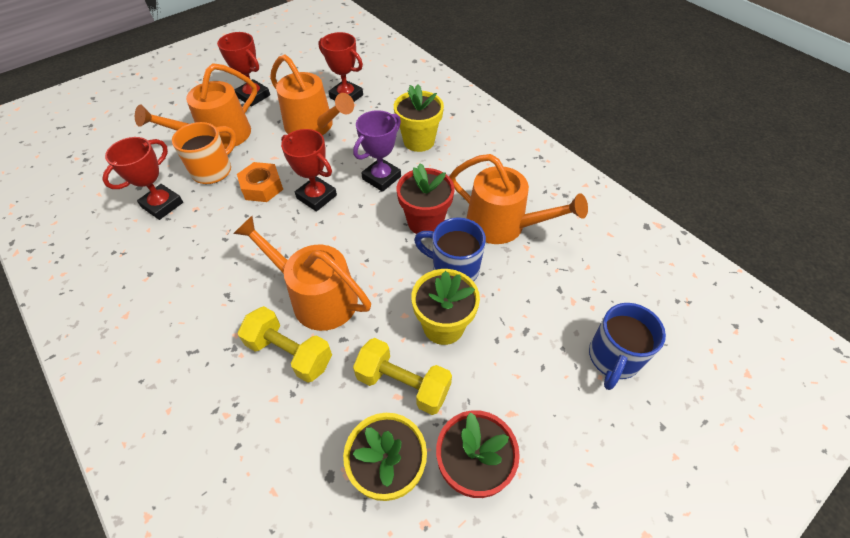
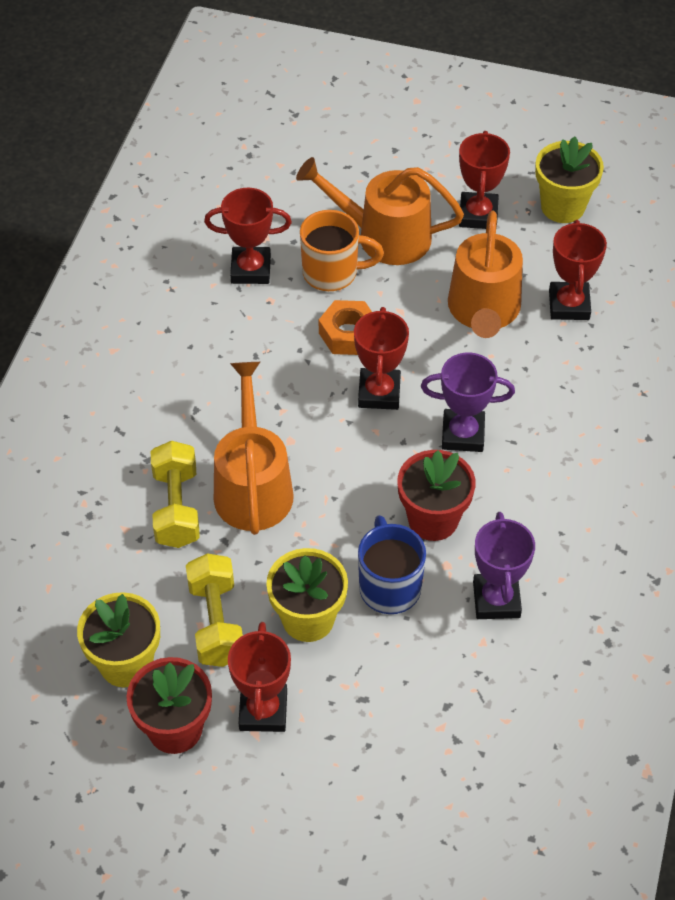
camera: 55 degrees right, 0 degrees up
(419, 141) = (560, 432): yellow flower pot -> yellow flower pot (562, 207)
(496, 397) = (263, 710): none -> red trophy
(502, 225) = (496, 600): orange watering can -> purple trophy
(613, 358) = (393, 800): blue mug -> none

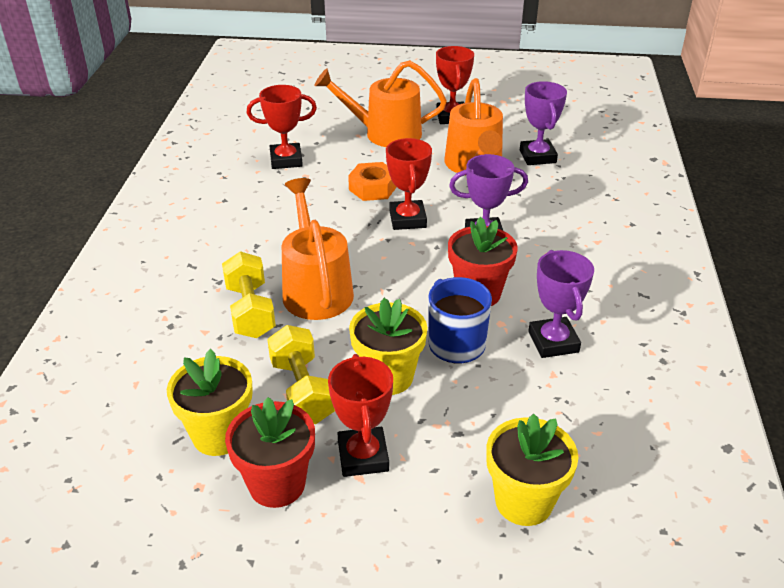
camera: 10 degrees left, 15 degrees down
(332, 273) = (351, 156): orange mug -> none
(562, 207) = (511, 108): yellow flower pot -> yellow flower pot (524, 501)
(569, 305) = (537, 156): red trophy -> purple trophy

